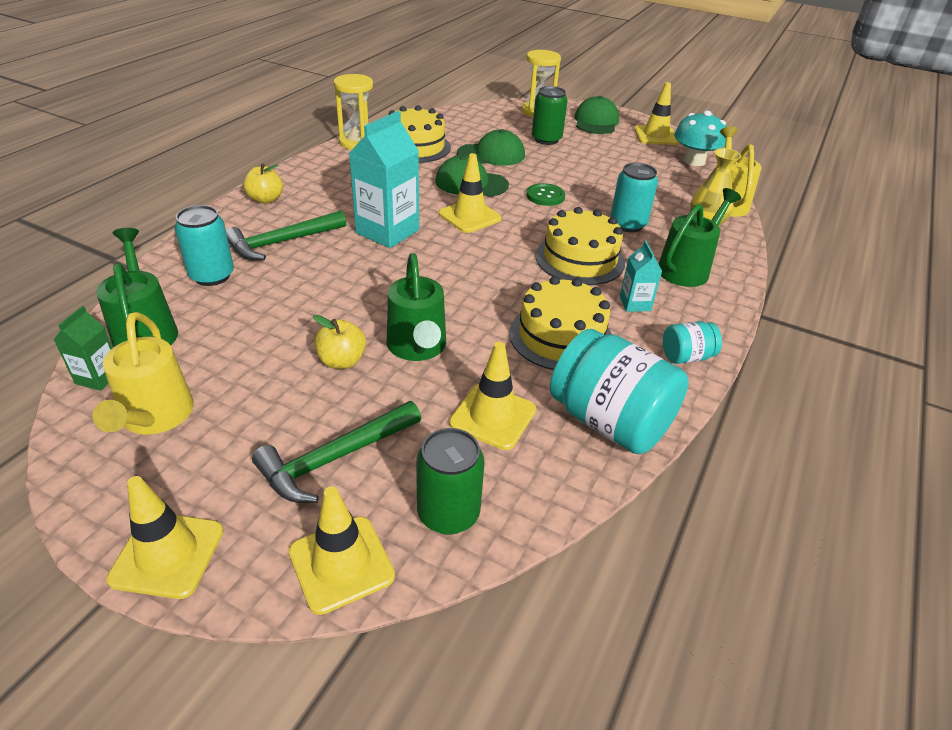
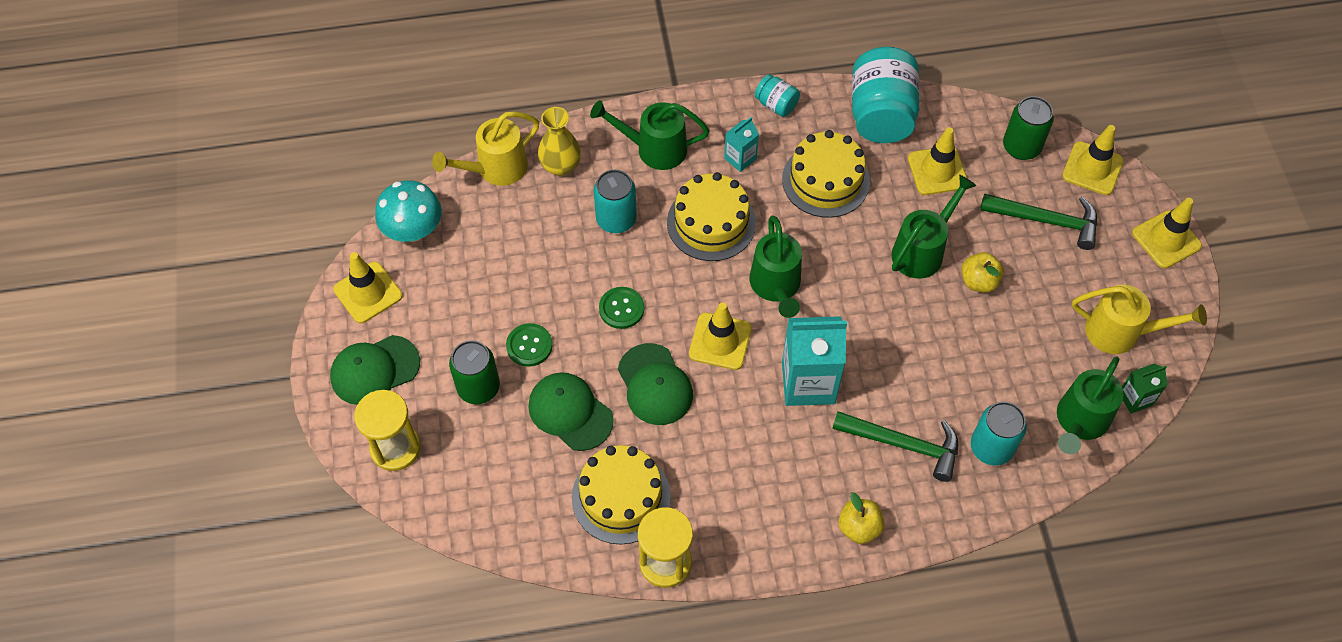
camera: 125 degrees left, 20 degrees up
(155, 418) = (1121, 333): yellow watering can -> yellow watering can turned 60 degrees clockwise
(483, 257) = (776, 287): none -> green watering can
(556, 161) = (529, 346): none -> green button

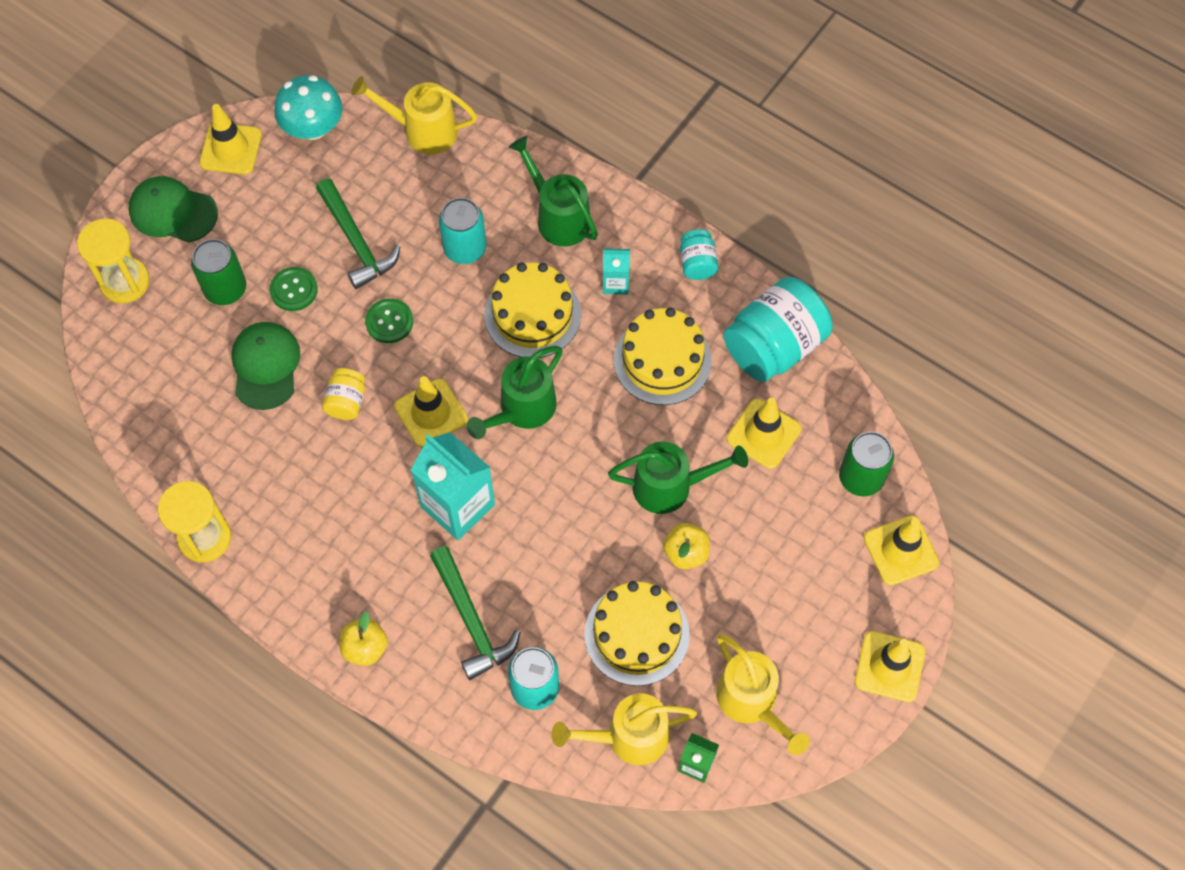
camera: 45 degrees right, 5 degrees up
(560, 166) = (473, 169): yellow vase -> none
(621, 497) = (229, 461): yellow cake -> yellow cake (636, 634)
(655, 385) = (346, 402): green cap -> yellow jar
(1046, 221) = (804, 556): green hammer -> green hammer (356, 241)
(1079, 422) = (627, 737): green watering can -> yellow watering can

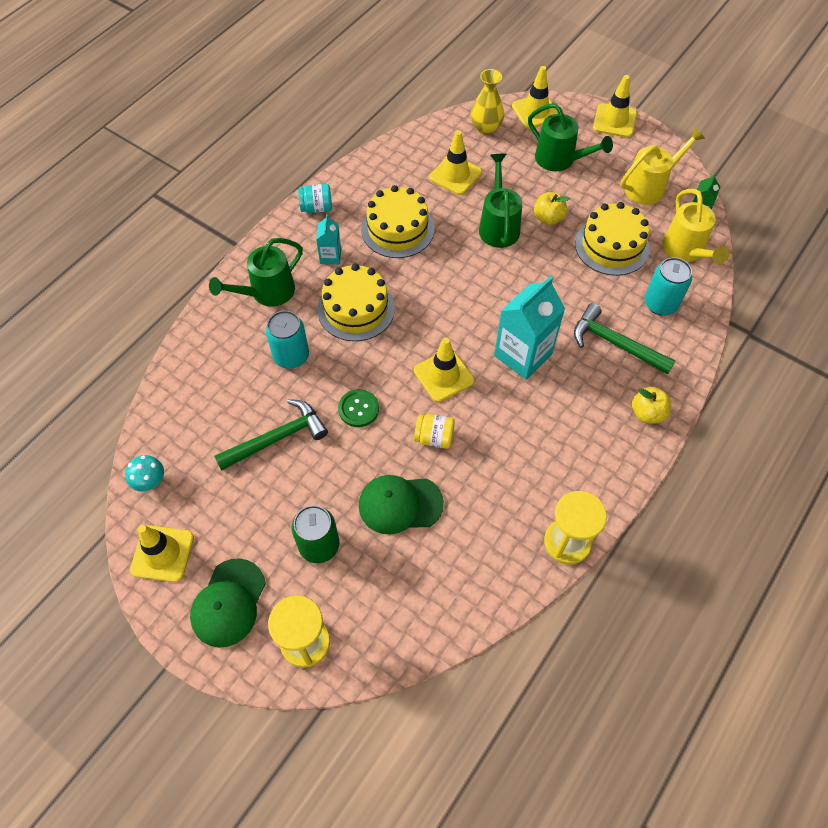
camera: 90 degrees left, 5 degrees down
(294, 290) = (323, 486): green button -> none
(313, 127) = (150, 481): turquoise mushroom -> turquoise mushroom, size x0.59
(422, 130) = (168, 391): yellow watering can -> none
(471, 620) = (615, 343): green hammer -> green hammer turned 120 degrees counterclockwise
(521, 410) = (440, 315): green watering can -> green watering can (560, 160)
(774, 346) = (387, 167): turquoise jar -> none
(861, 477) = (486, 128): green can -> yellow vase

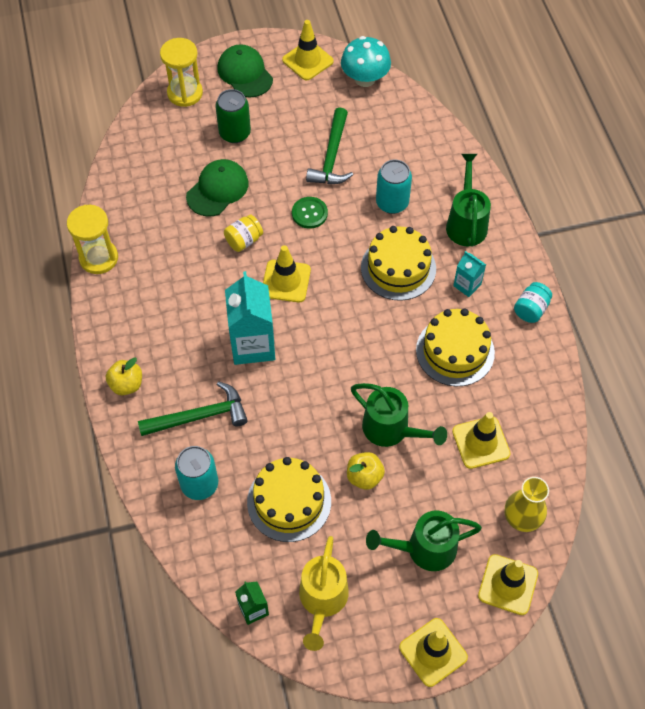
camera: 130 degrees right, 0 degrees up
(150, 481) = (365, 78): turquoise mushroom -> turquoise mushroom, size x1.70
(686, 251) = (227, 558): yellow watering can -> none

